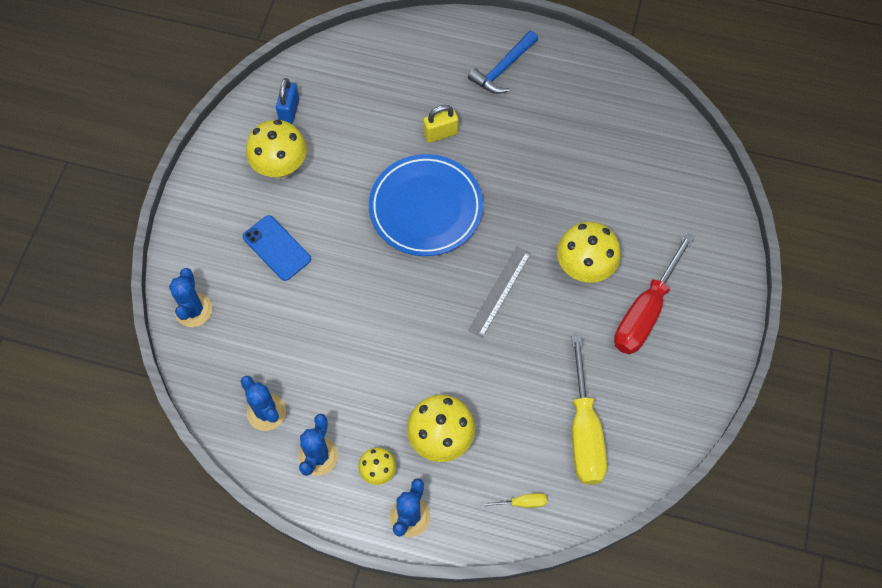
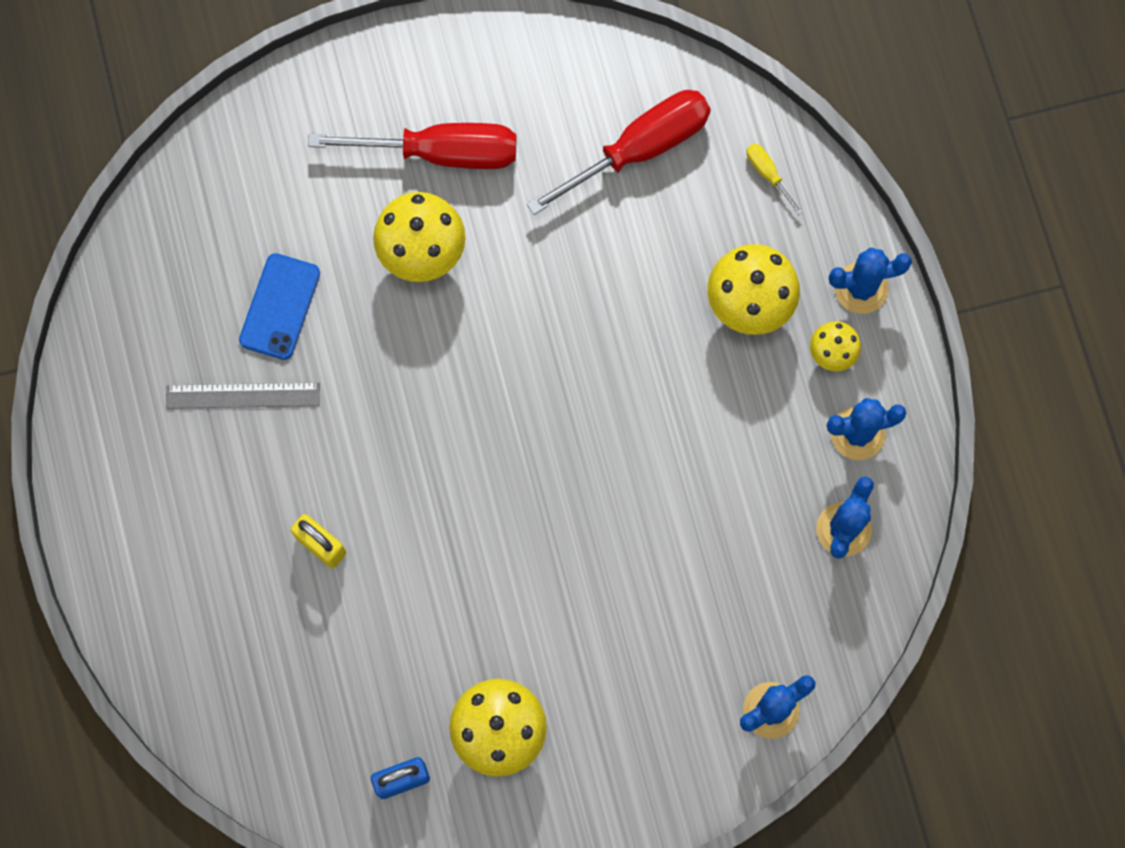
camera: 120 degrees left, 10 degrees up
(276, 248) = (621, 659): blue phone -> blue phone (280, 307)
(426, 208) = (449, 499): blue plate -> none
(500, 291) = (515, 339): grey ruler -> grey ruler (243, 395)
(503, 69) = (163, 519): blue hammer -> none
(584, 430) = (639, 150): yellow screwdriver -> red screwdriver

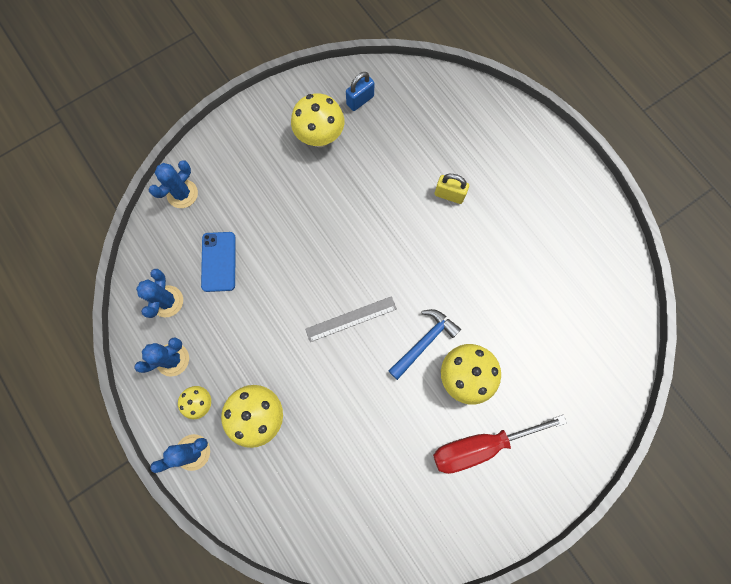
camera: 160 degrees right, 0 degrees up
(243, 395) = (527, 257): grey ruler -> grey ruler (351, 319)
(280, 307) = (531, 314): blue phone -> blue phone (218, 261)
(461, 323) = (424, 342): none -> blue hammer
(639, 150) = (359, 494): red screwdriver -> none
(768, 174) = (272, 508): yellow screwdriver -> none

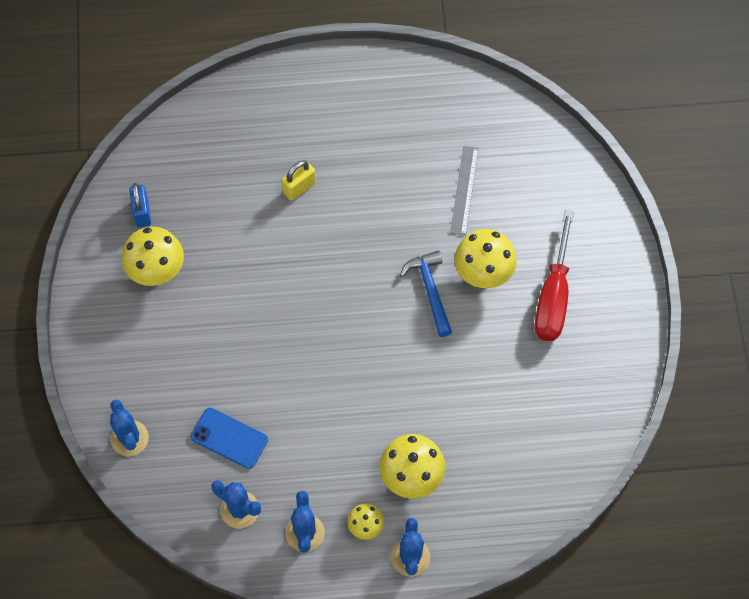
camera: 60 degrees left, 10 degrees down
(351, 319) = (367, 344): grey ruler -> grey ruler (464, 190)

